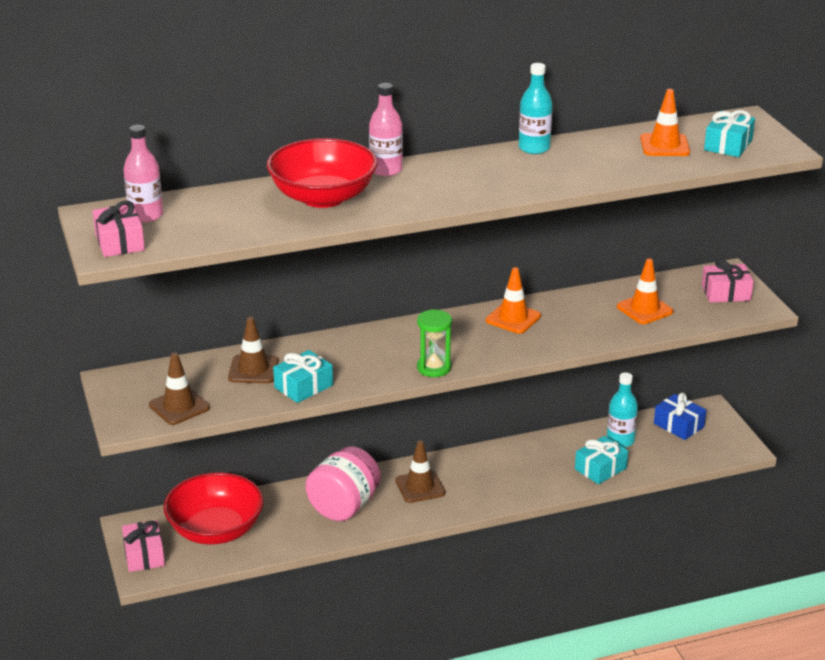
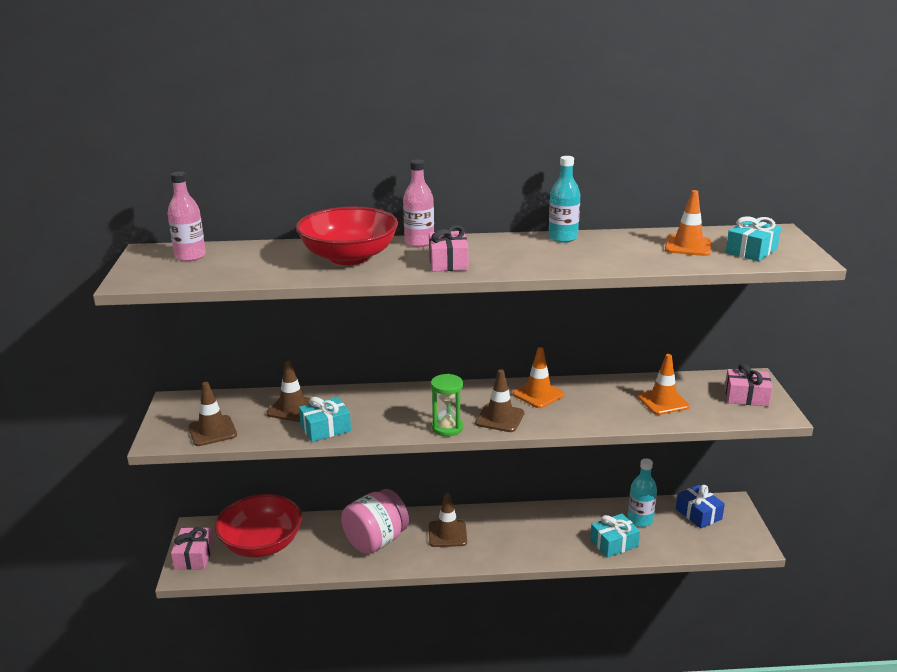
camera: 15 degrees right, 5 degrees down
(119, 242) = (150, 274): pink gift -> pink gift (448, 262)
(484, 350) = (500, 418): none -> brown traffic cone

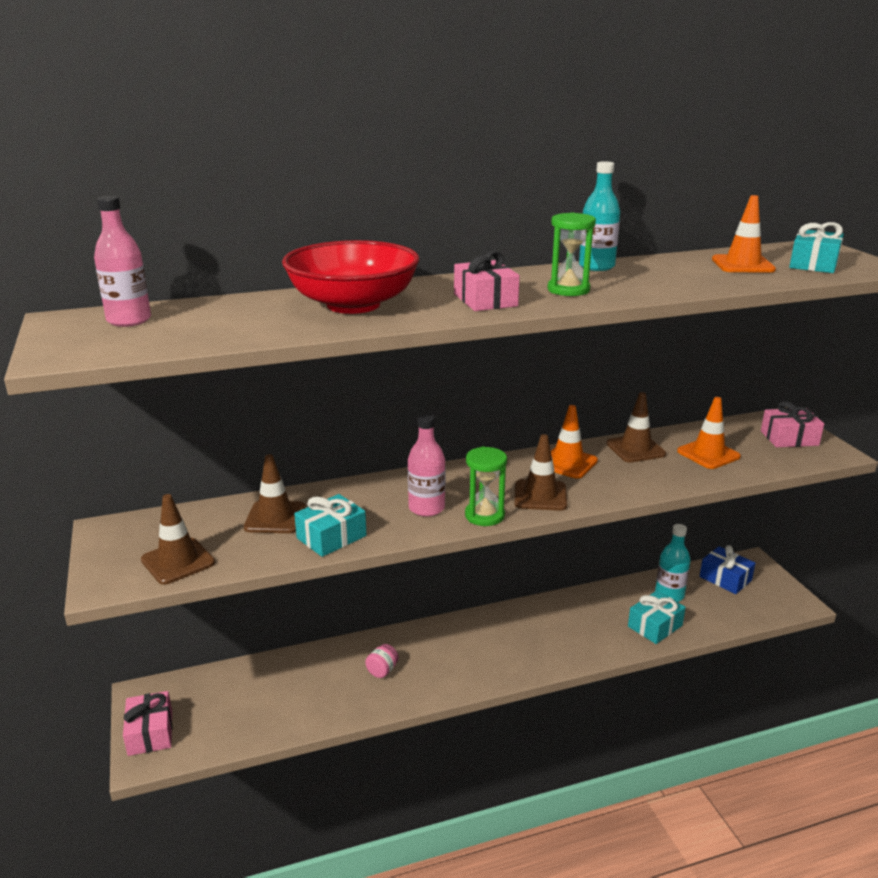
camera: 15 degrees left, 0 degrees up
(261, 544) = (237, 700): red bowl -> none
(376, 541) = (382, 670): pink jar -> pink jar, size x0.40
(419, 242) = (429, 283): pink bottle -> pink bottle (426, 508)
(447, 534) = (465, 647): brown traffic cone -> brown traffic cone (635, 449)
(520, 258) = (568, 290): none -> green hourglass

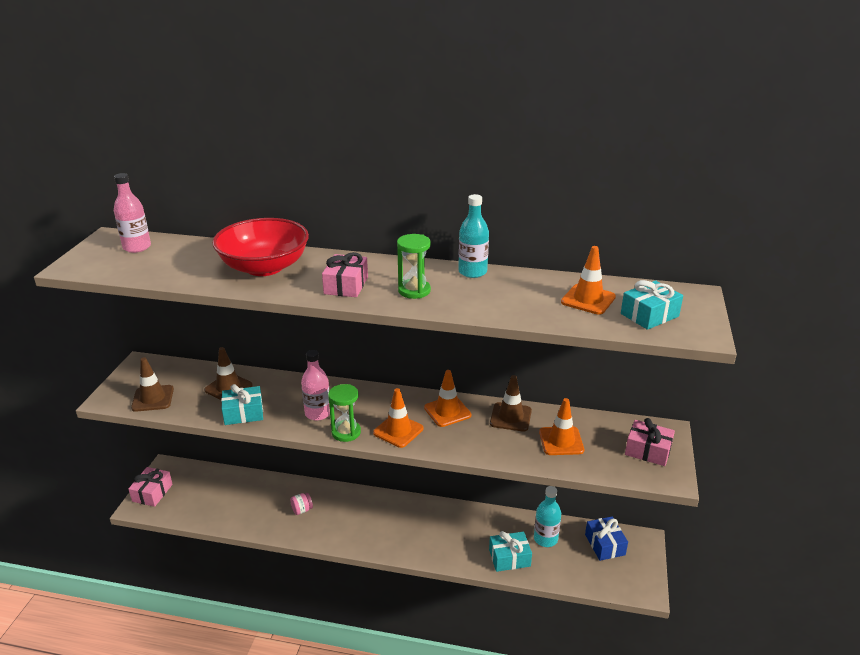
camera: 30 degrees right, 5 degrees up
(540, 496) = (398, 431): brown traffic cone -> orange traffic cone

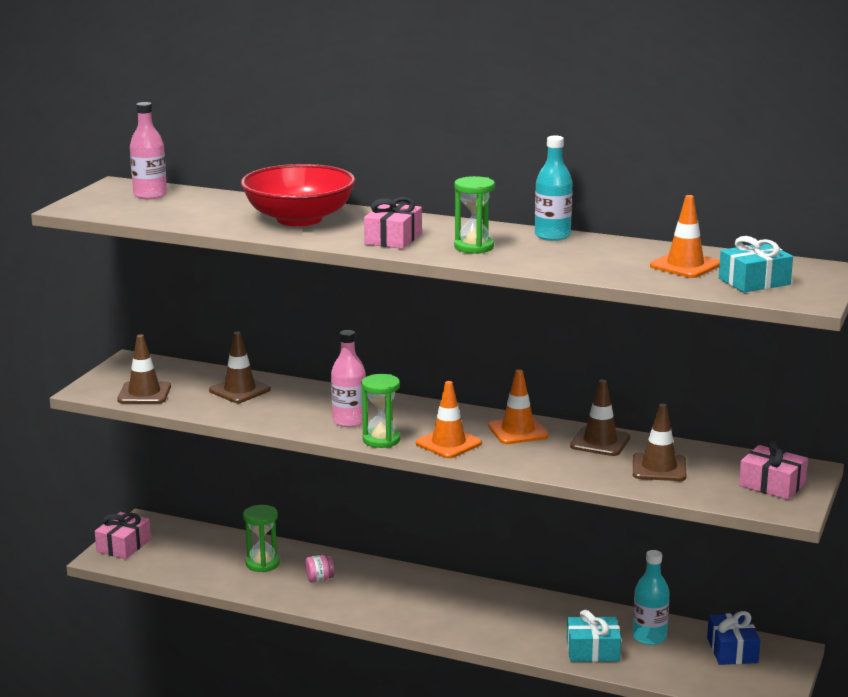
camera: 10 degrees right, 10 degrees down
(243, 413) = (255, 414): turquoise gift -> none
(258, 499) = (262, 564): none -> green hourglass
(561, 441) = (659, 468): orange traffic cone -> brown traffic cone

